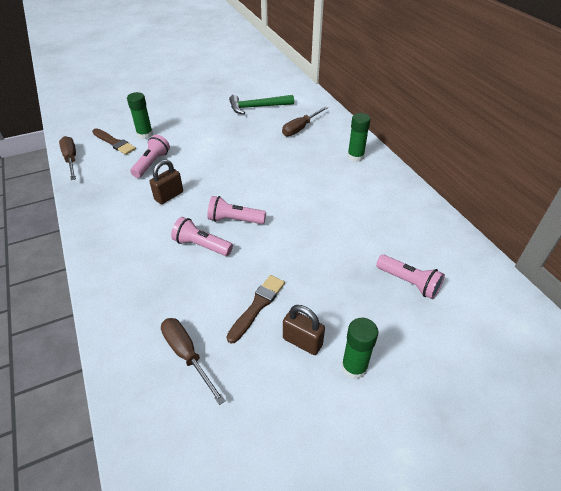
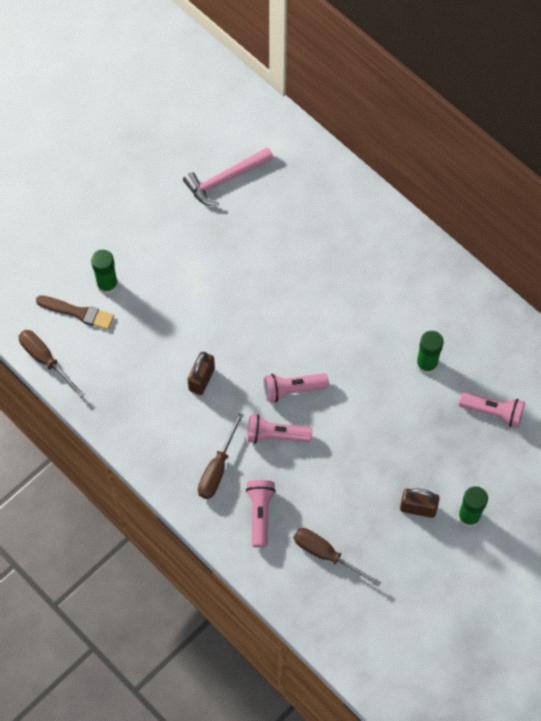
camera: 20 degrees left, 20 degrees up
(152, 163) = (149, 334): pink flashlight -> pink flashlight (260, 514)
(257, 107) = (225, 180): green hammer -> pink hammer
(257, 306) = (364, 486): brown brush -> none
(300, 128) = (301, 208): brown screwdriver -> brown screwdriver (217, 469)
(355, 157) = (387, 242): green glue stick -> green glue stick (426, 364)

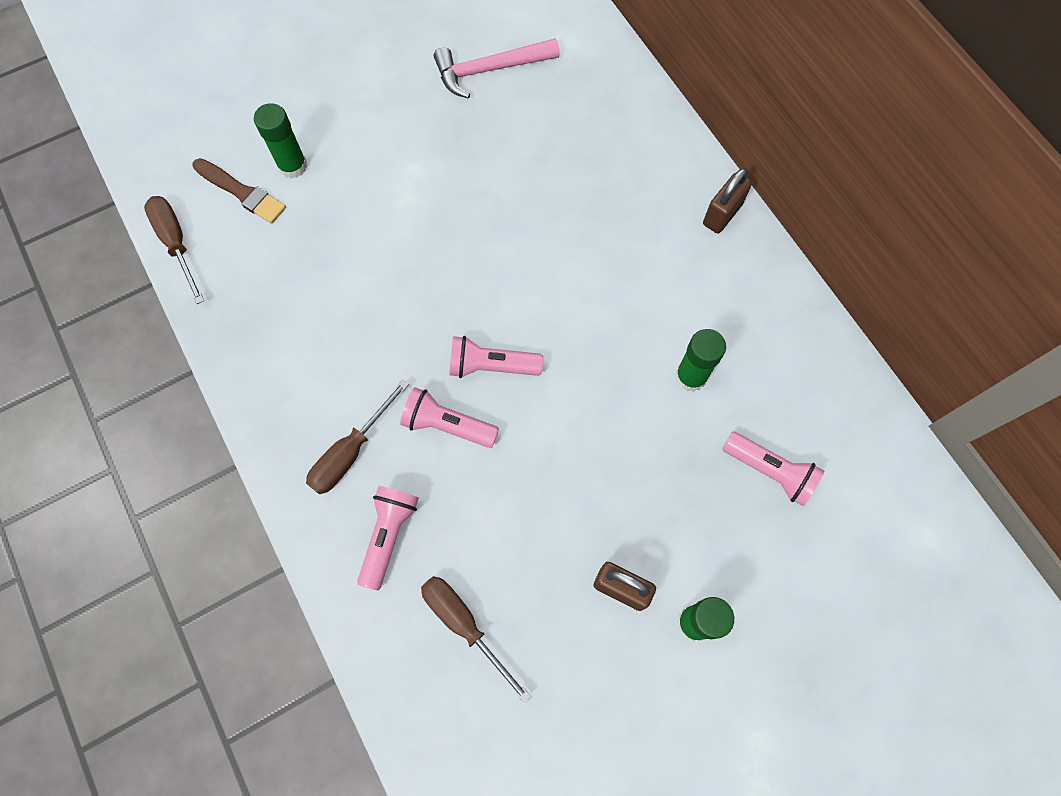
camera: 15 degrees right, 5 degrees up
(201, 379) = (372, 320): brown padlock -> brown padlock (722, 214)

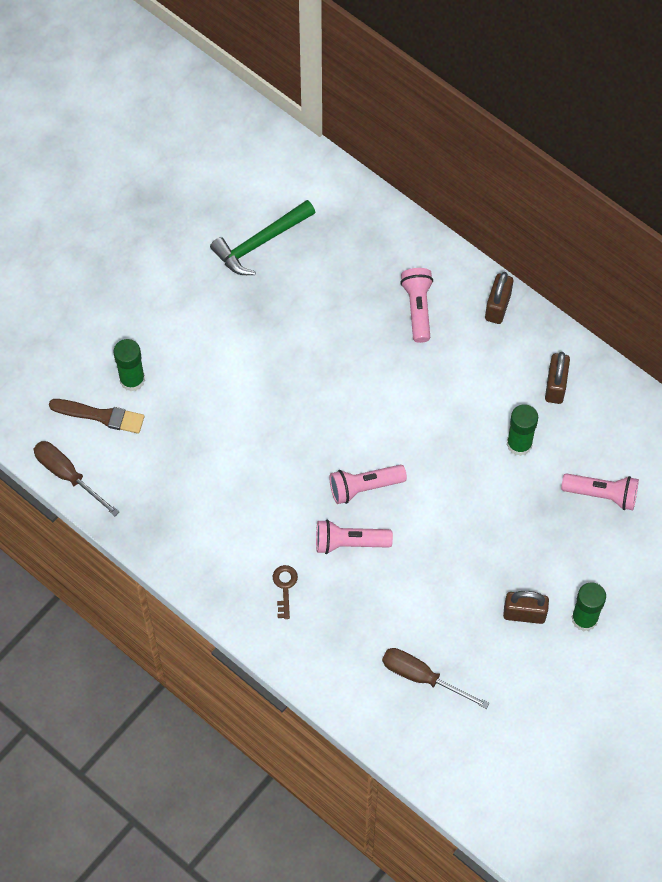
camera: 20 degrees left, 5 degrees down
(351, 452) = (284, 587): brown screwdriver -> brown key
(388, 535) = (340, 636): pink flashlight -> pink flashlight (418, 308)
(489, 70) = (260, 243): pink hammer -> green hammer
(757, 324) = (555, 386): none -> brown padlock

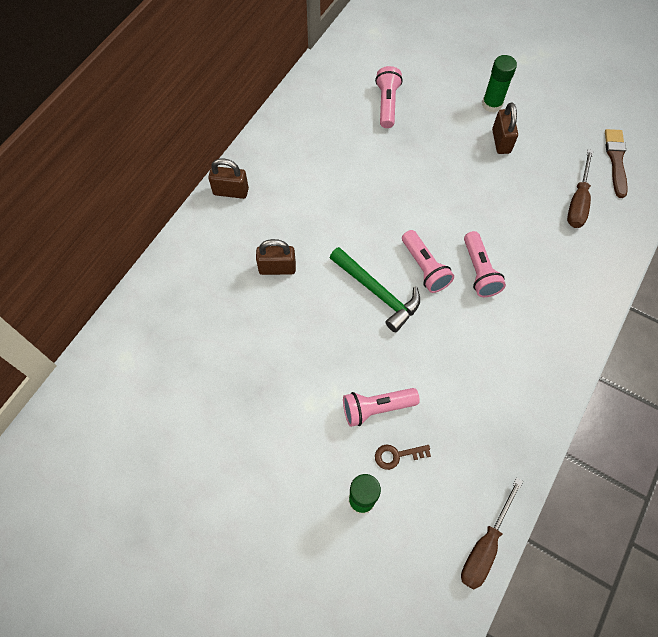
camera: 100 degrees left, 0 degrees up
(100, 416) = (409, 525): brown brush -> brown brush (616, 160)
(260, 243) = (185, 401): green hammer -> green hammer (377, 292)
(284, 587) = (537, 316): brown key -> brown key (397, 455)
(418, 308) = (241, 251): pink flashlight -> pink flashlight (376, 408)
(519, 444) = (356, 161): green glue stick -> none
(555, 386) = (299, 143): brown padlock -> brown padlock (277, 268)

